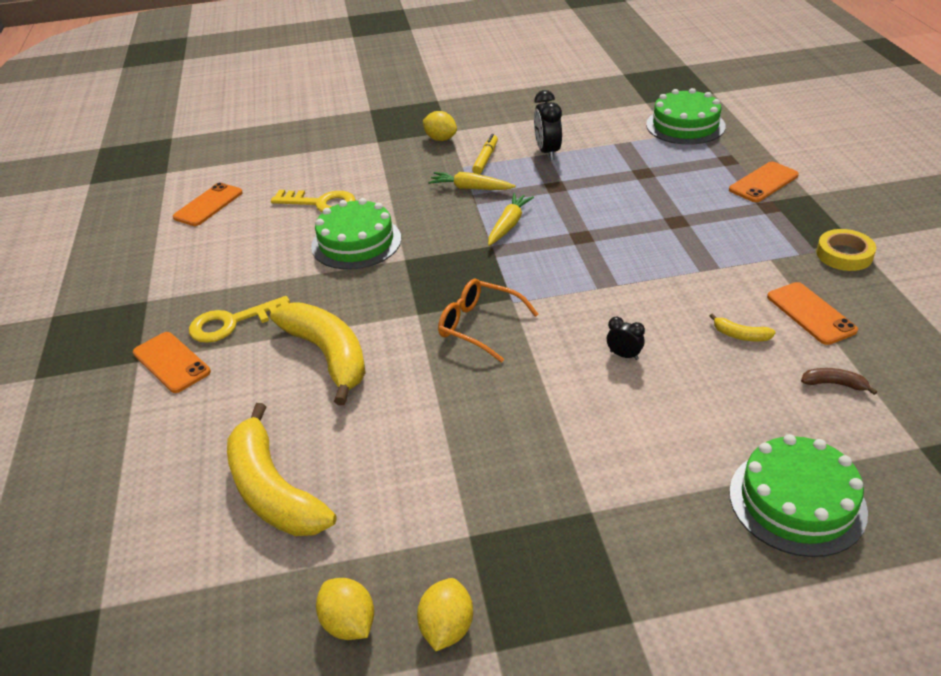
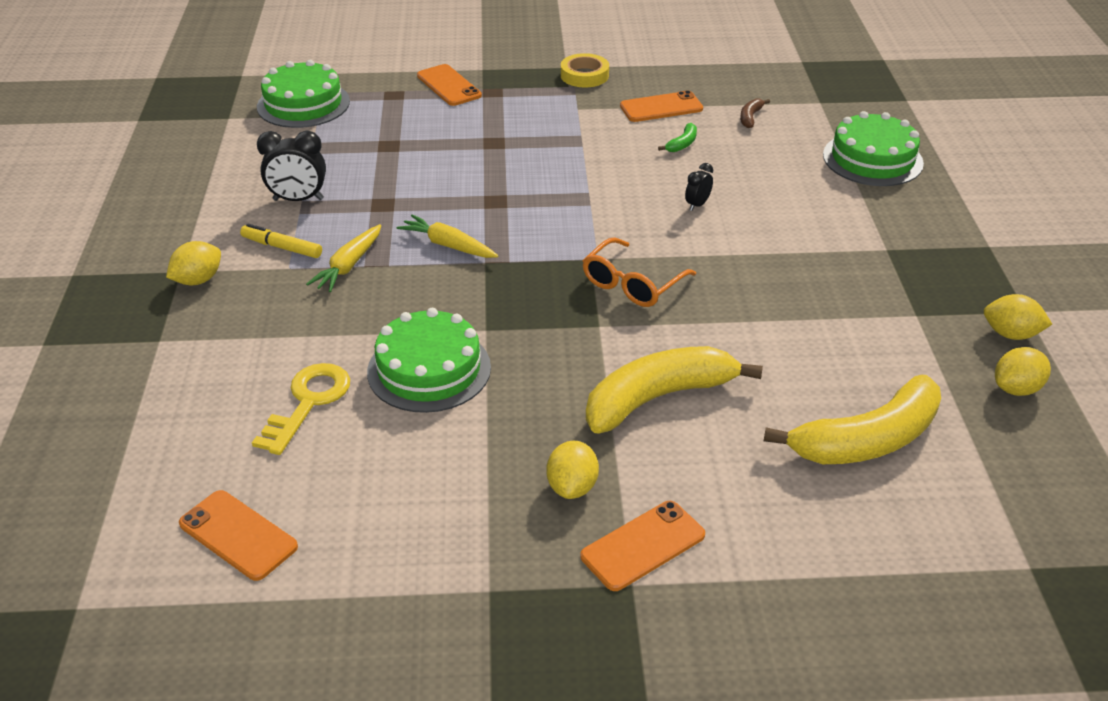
camera: 85 degrees left, 0 degrees up
(233, 323) = (572, 487): yellow key -> yellow lemon
(740, 335) = (682, 144): yellow banana -> green banana

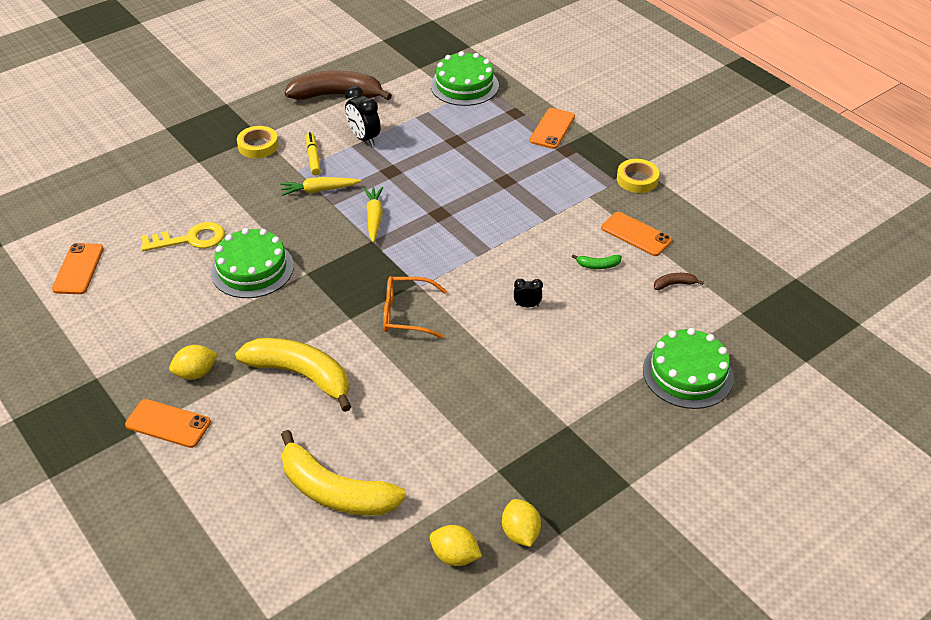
camera: 55 degrees right, 5 degrees up
(190, 188) = (337, 95): none -> brown banana
(198, 280) = (258, 145): yellow lemon -> yellow tape

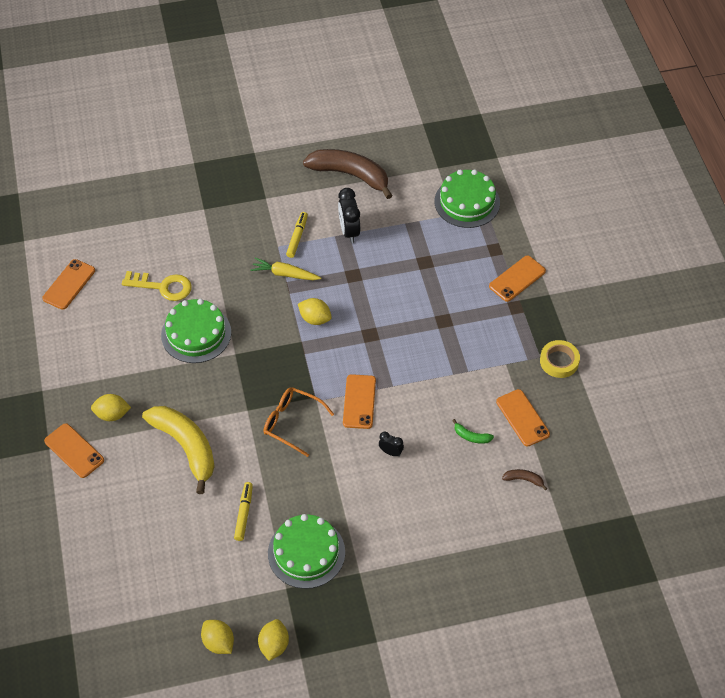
camera: 25 degrees right, 10 degrees up
(258, 145) = (258, 208): yellow tape -> none
(335, 491) = (162, 555): yellow banana -> none
(374, 218) = (315, 319): yellow carrot -> yellow lemon
(405, 415) = (244, 513): none -> yellow marker
(465, 273) = (359, 401): none -> orange phone
(688, 373) = (481, 566): green cake -> green cake (306, 552)

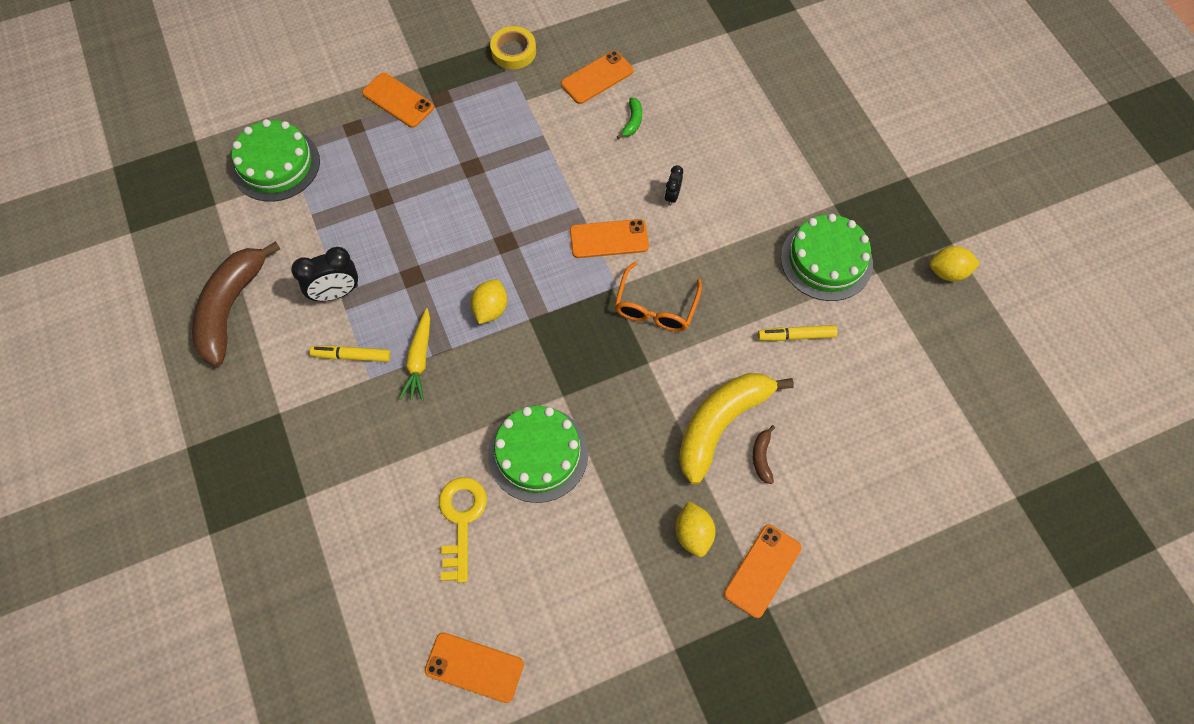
camera: 100 degrees left, 10 degrees up
(218, 642) = (966, 329): yellow lemon -> none
(523, 480) = (676, 69): brown banana -> brown banana (762, 457)

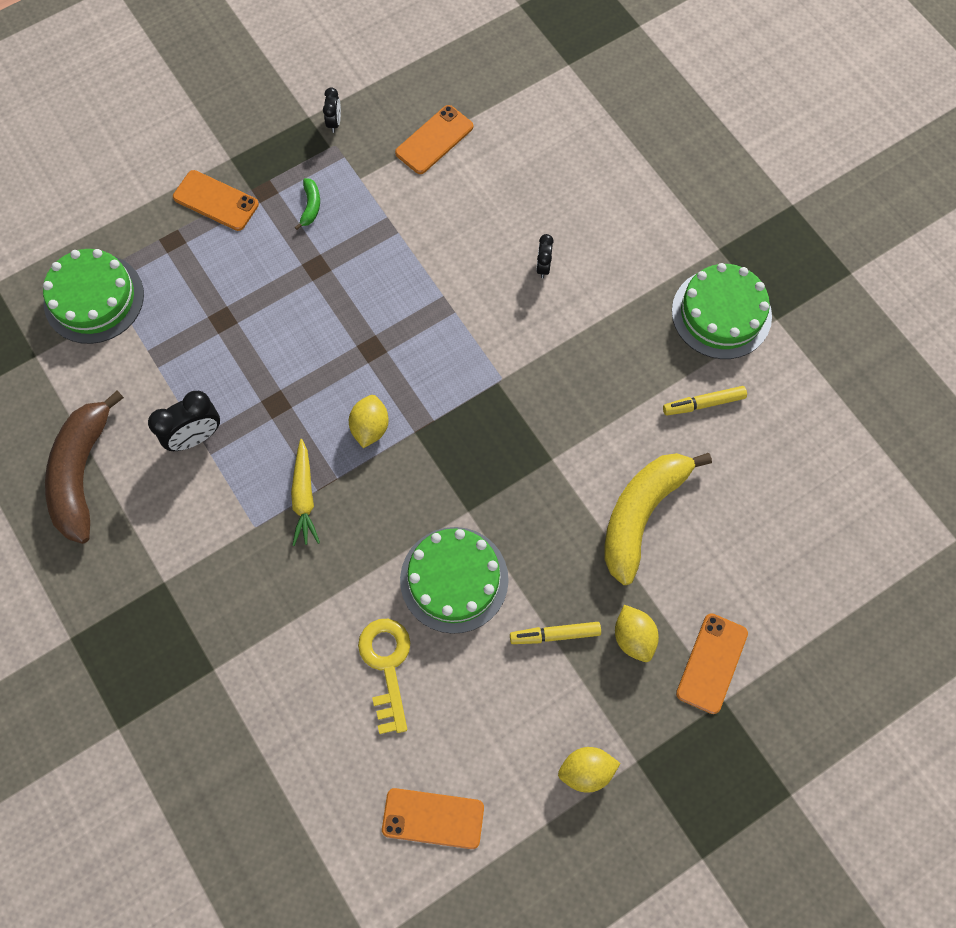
camera: 10 degrees left, 5 degrees up
(352, 356) = (229, 505): yellow marker -> yellow marker (555, 634)
(513, 51) = (334, 122): yellow tape -> black clock
(609, 239) = (483, 326): orange phone -> none
(632, 122) = (483, 186): green banana -> green banana (310, 206)
(655, 307) = (548, 396): orange glasses -> none
(762, 457) = (690, 542): brown banana -> none
(948, 272) = (851, 306): yellow lemon -> yellow lemon (586, 771)

